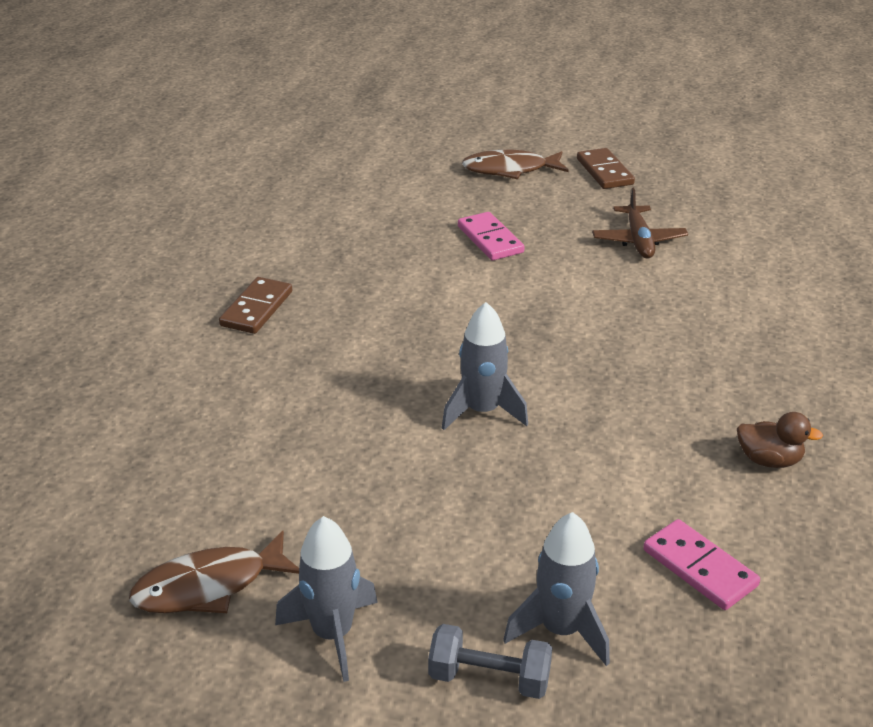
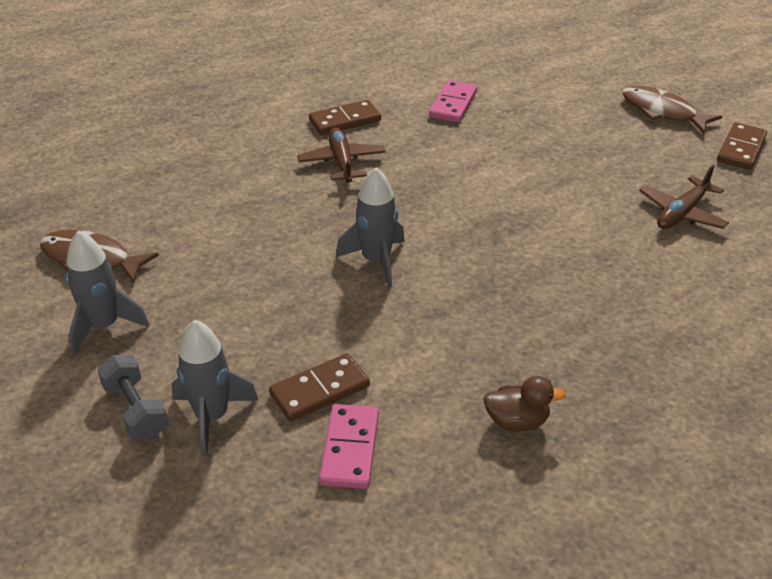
camera: 45 degrees right, 5 degrees up
(315, 347) = (342, 162): none -> brown plane
(490, 239) = (565, 154): pink domino -> pink domino (453, 104)
(607, 542) = (319, 390): none -> brown domino
(769, 460) = (517, 421): brown duck -> brown duck turned 60 degrees counterclockwise

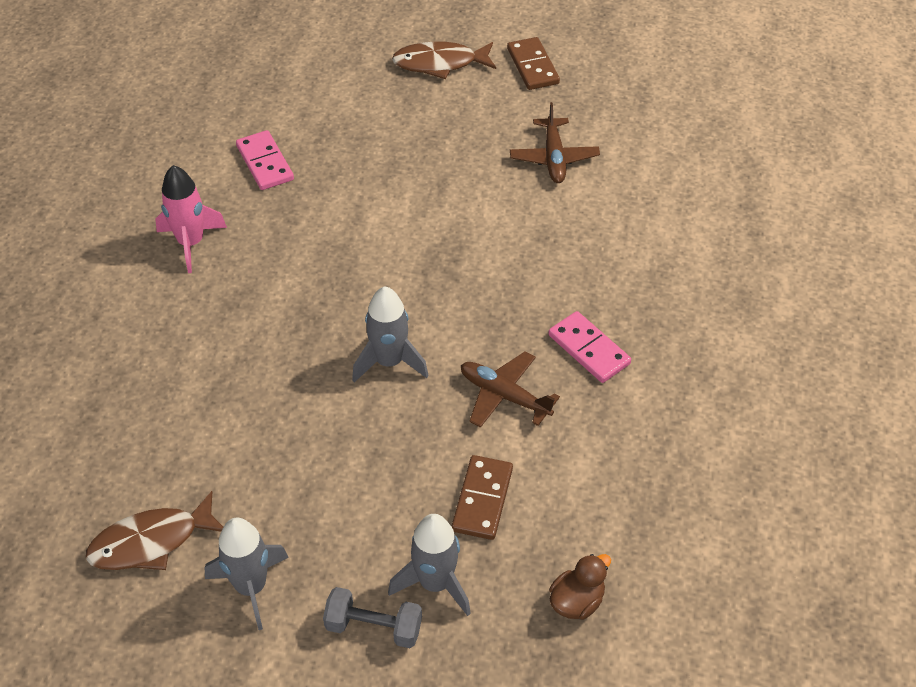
camera: 45 degrees left, 10 degrees up
(342, 162) = (244, 288): brown plane -> brown plane (504, 396)
(345, 121) = (191, 243): brown domino -> pink rocket
(349, 449) = (555, 524): pink domino -> pink domino (588, 349)
(517, 421) = (632, 415): brown duck -> brown duck (577, 601)

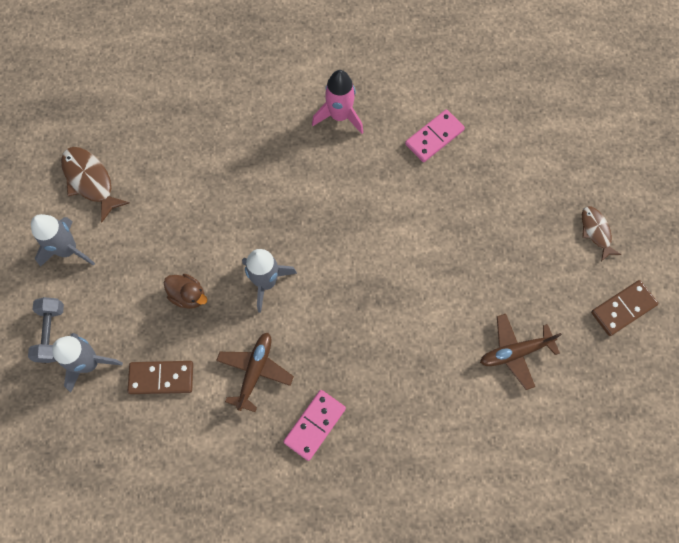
camera: 75 degrees right, 20 degrees up
(440, 63) = (596, 231): brown fish -> brown fish, size x0.64
(577, 601) = (91, 462): brown duck -> brown duck (188, 295)

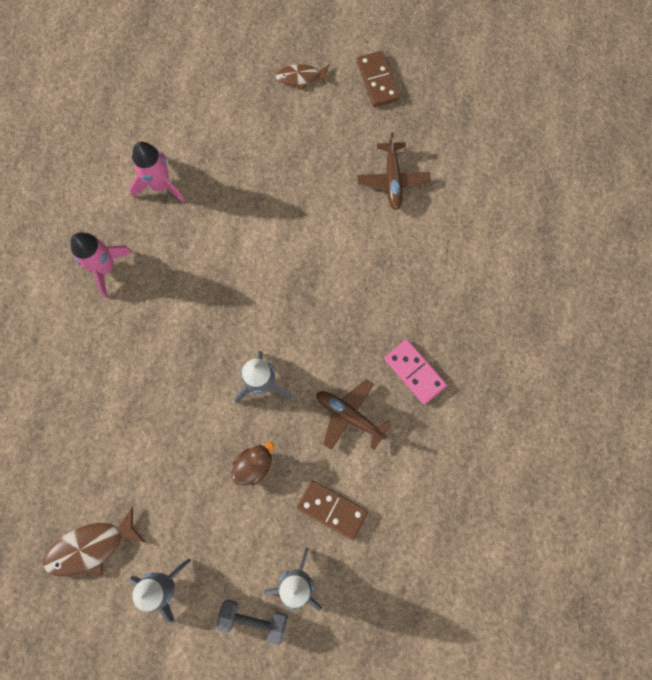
camera: 75 degrees left, 5 degrees up
(161, 378) = (332, 510): brown domino -> brown domino turned 75 degrees counterclockwise
(434, 137) = (160, 185): pink domino -> pink rocket

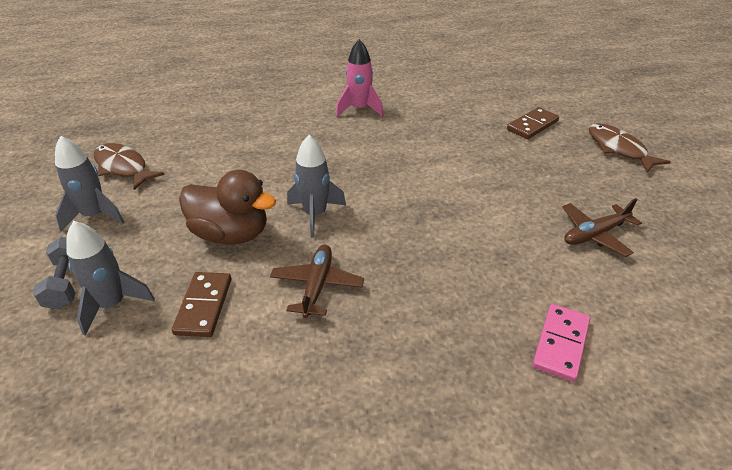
camera: 65 degrees right, 35 degrees down
(160, 185) = (447, 112): pink rocket -> none
(254, 465) = (231, 234): brown duck -> brown duck, size x1.84
(301, 77) = (618, 149): brown fish -> brown fish, size x1.56
(377, 80) = (678, 192): brown domino -> brown domino (532, 125)
(414, 372) = (400, 324): pink domino -> pink domino (560, 344)

